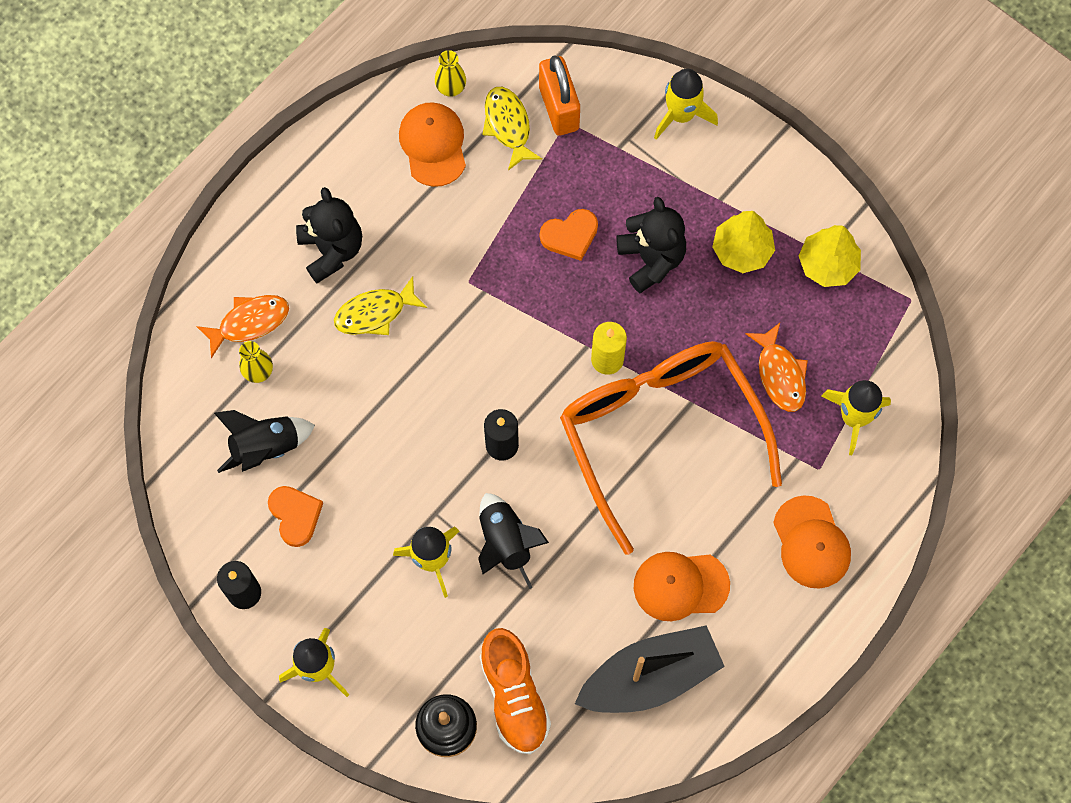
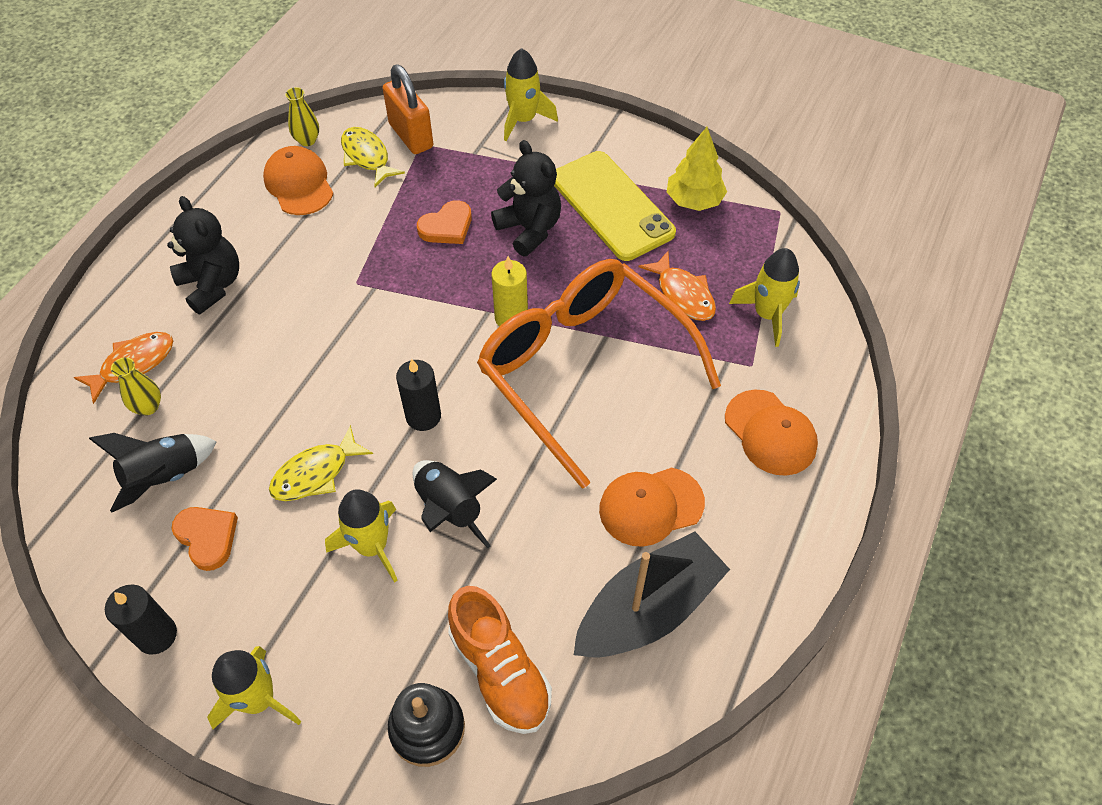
camera: 15 degrees left, 15 degrees down
(375, 313) = (266, 328): yellow fish -> yellow fish (316, 473)
(742, 250) = (612, 205): yellow tree -> yellow phone

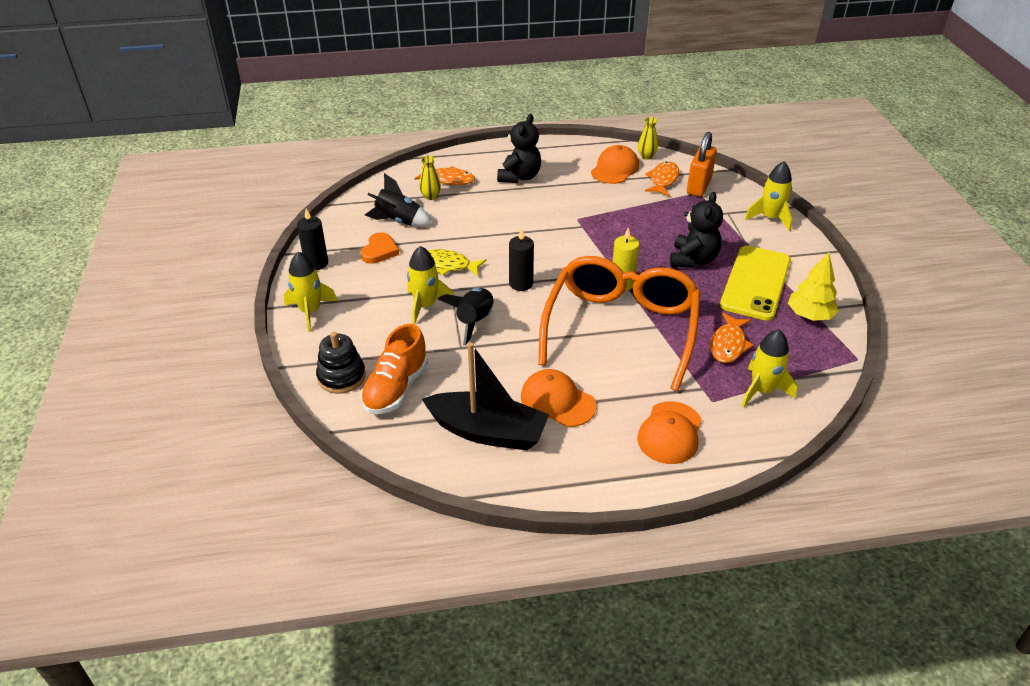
camera: 55 degrees right, 15 degrees down
(367, 157) = (663, 180): yellow fish -> orange fish
(447, 226) = (654, 230): orange heart -> none

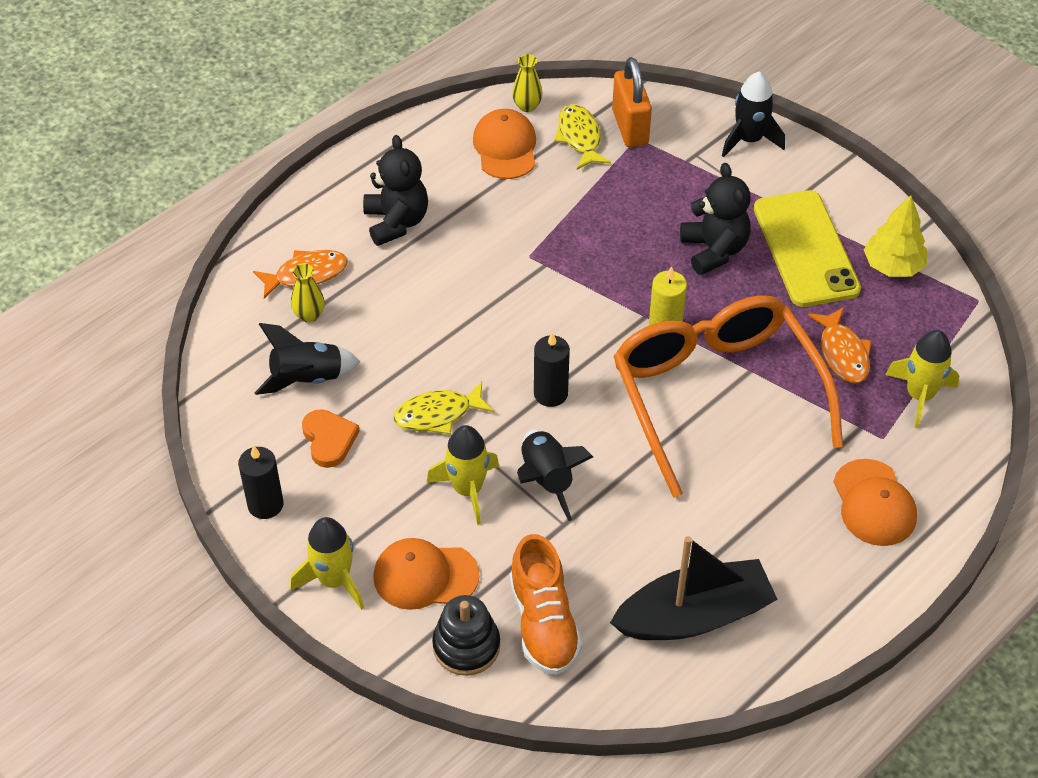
camera: 35 degrees left, 10 degrees up
(557, 401) = (731, 532): orange cap -> orange cap (425, 576)
(663, 180) = (579, 137): orange fish -> yellow fish
(770, 218) = (749, 140): yellow rocket -> black rocket

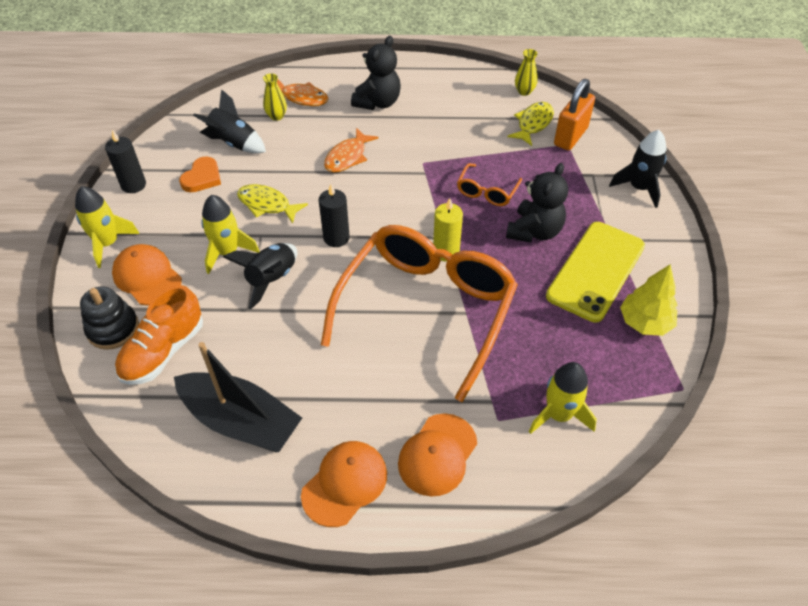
camera: 45 degrees right, 0 degrees up
(505, 147) = (484, 103): orange cap -> orange cap (345, 484)
(626, 241) = (487, 191): none -> orange glasses
(842, 353) = (539, 348): orange fish -> orange fish (347, 157)

